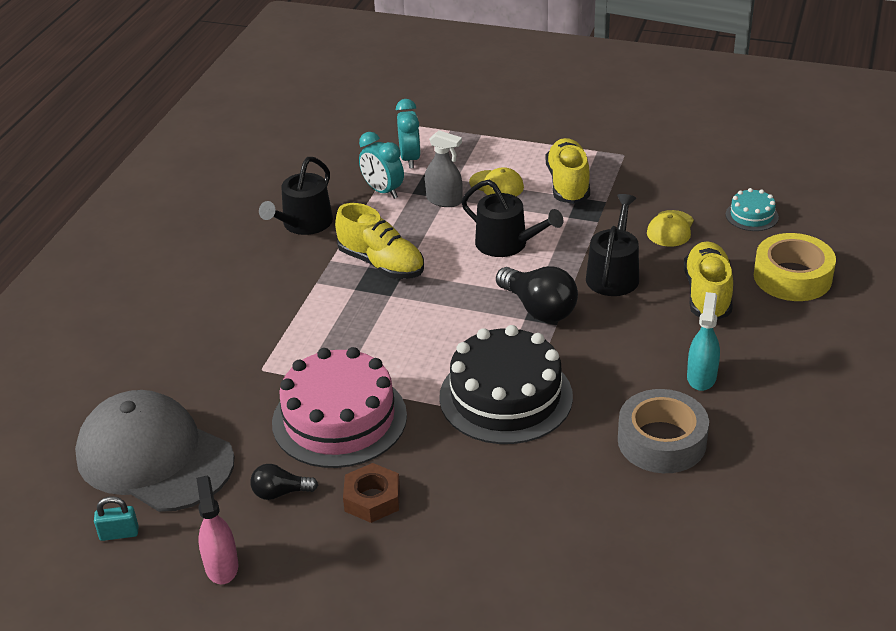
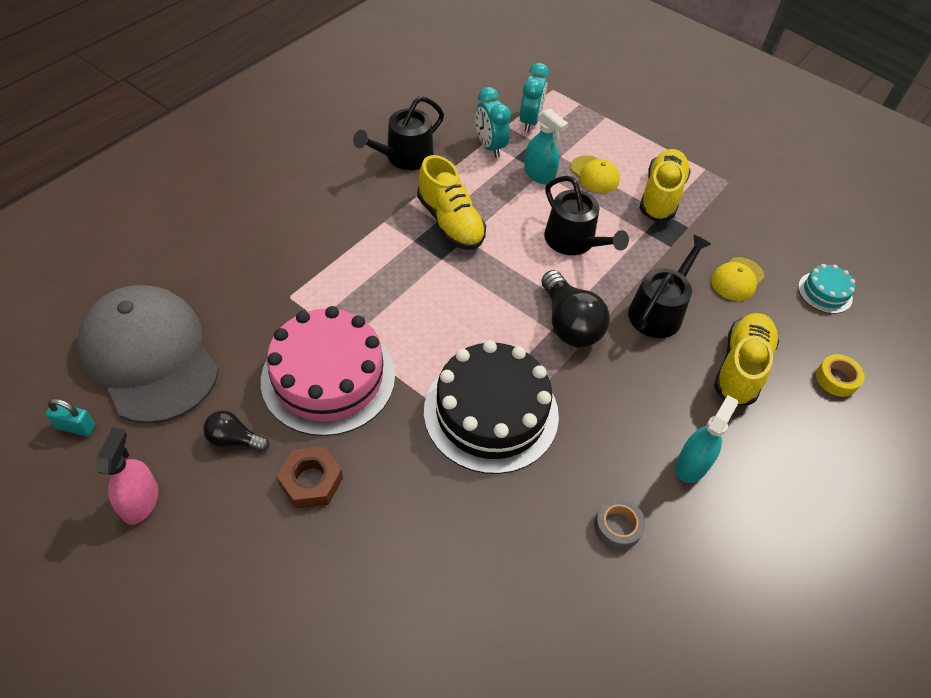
camera: 15 degrees right, 15 degrees up
(444, 200) = (539, 175): grey spray bottle -> turquoise spray bottle
(661, 441) = (617, 527): grey tape -> grey tape, size x0.51
(792, 277) = (836, 379): yellow tape -> yellow tape, size x0.51

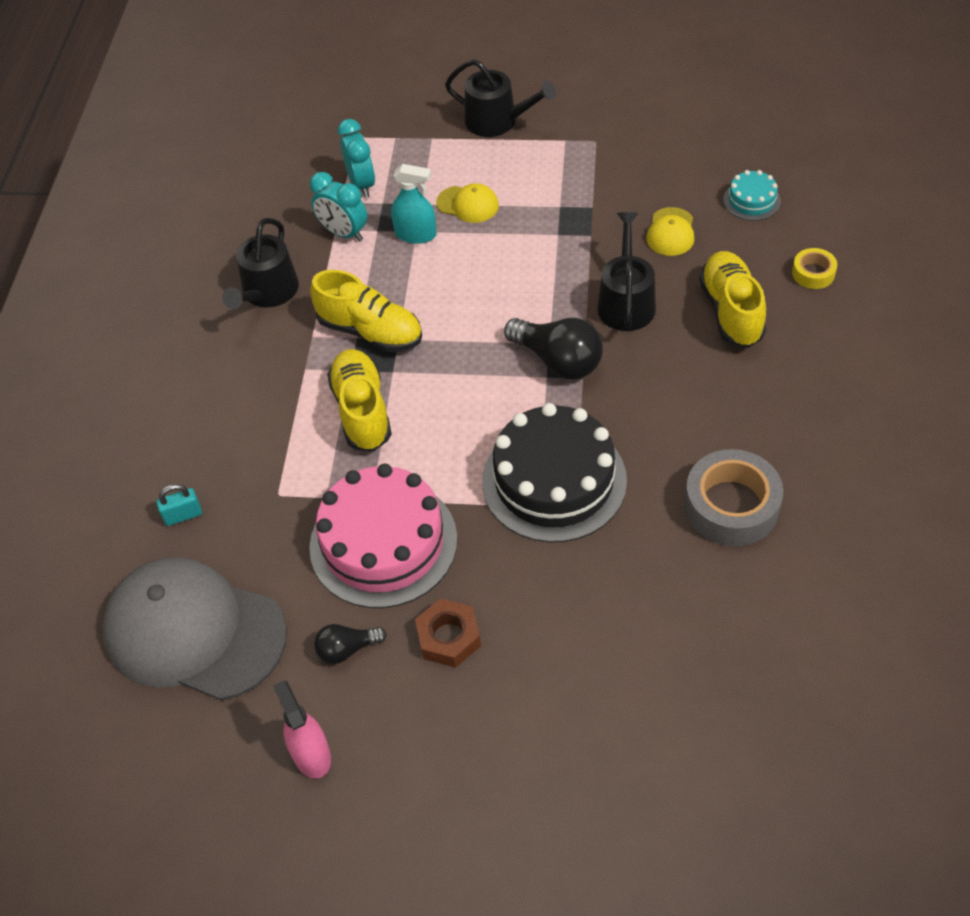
camera: 25 degrees left, 0 degrees up
(76, 427) = (186, 736): turquoise padlock -> turquoise padlock (183, 515)
(574, 241) = (501, 281): black watering can -> black watering can (497, 121)
(617, 527) = (731, 506): grey tape -> grey tape, size x1.96
(661, 196) = (545, 191): yellow shoe -> yellow shoe (362, 411)
(692, 464) = (751, 418): turquoise spray bottle -> none

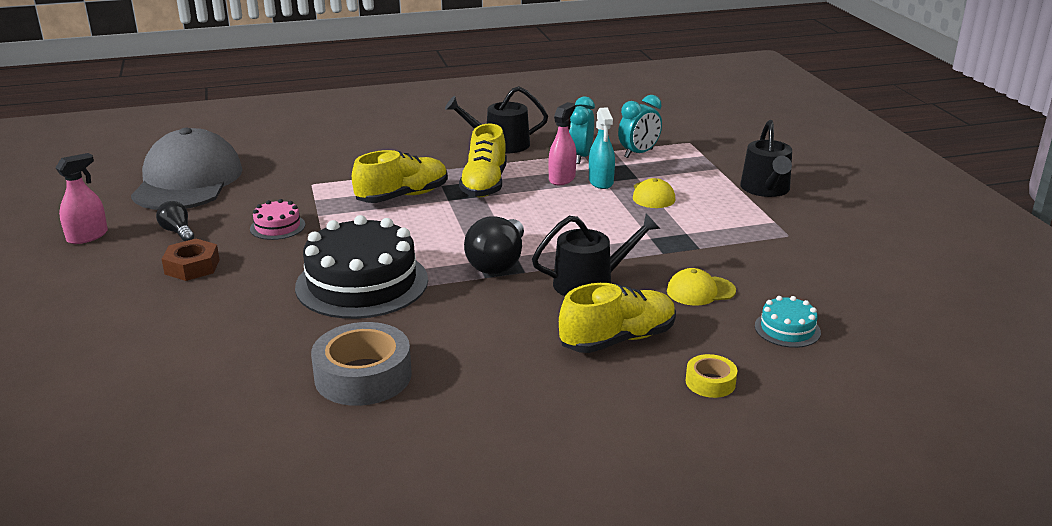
camera: 65 degrees right, 25 degrees down
(183, 515) = (284, 159): turquoise padlock -> none
(383, 543) = (277, 227): pink cake -> pink cake, size x0.46
(390, 263) = (562, 178): none -> pink spray bottle

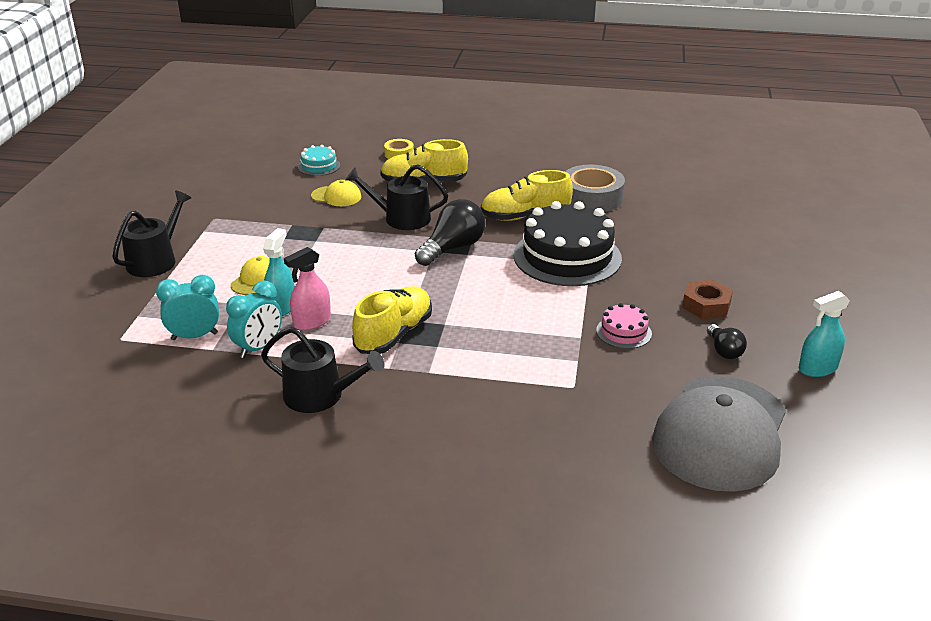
camera: 155 degrees left, 5 degrees up
(87, 236) = (817, 368): pink spray bottle -> turquoise spray bottle
(402, 196) = (486, 340): yellow shoe -> yellow shoe (525, 217)

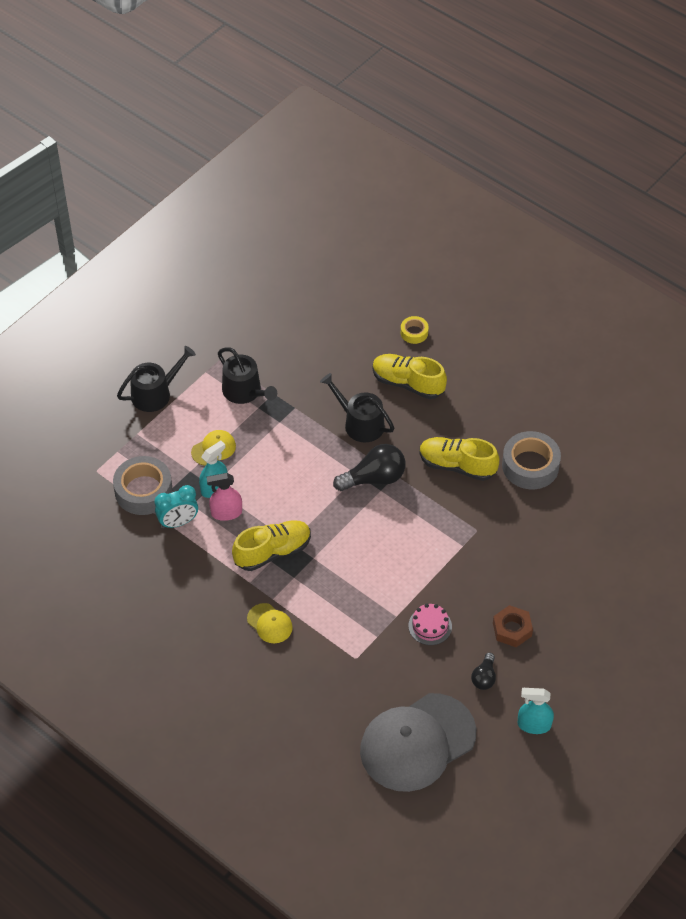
camera: 30 degrees right, 20 degrees up
(194, 336) = (143, 491): turquoise clock -> grey tape
(319, 166) = (338, 322): turquoise cake -> none
(320, 396) = (192, 586): black watering can -> black watering can (245, 392)
(336, 196) = (327, 371): yellow cap -> yellow cap (269, 623)
(567, 257) = (453, 528): black cake -> none

